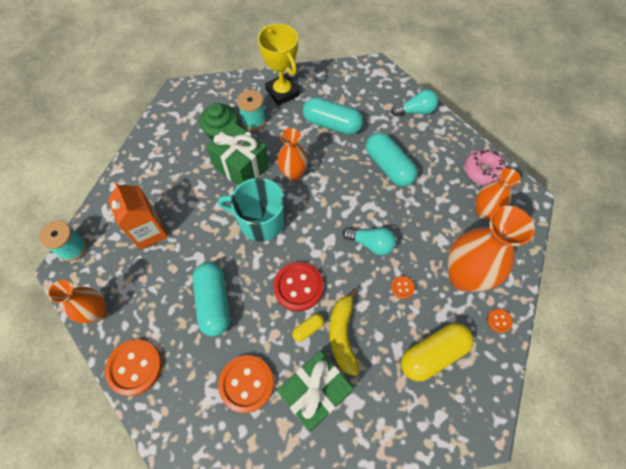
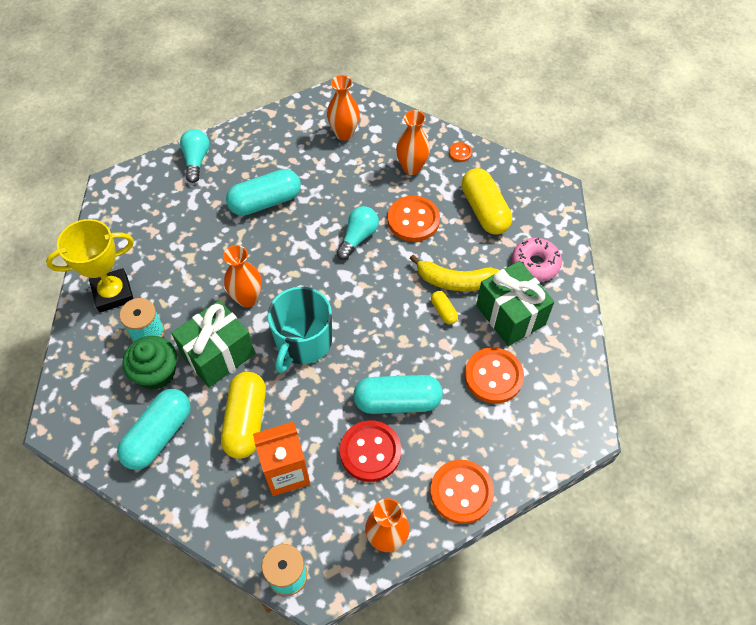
camera: 80 degrees left, 5 degrees down
(189, 197) = (246, 421): none -> yellow capsule
(298, 287) = (395, 313): red button -> red button (370, 452)
(332, 124) = (185, 246): turquoise capsule -> turquoise capsule (159, 435)
(402, 287) = (413, 220): orange button -> orange button, size x2.14
(463, 277) = (411, 168): orange vase -> orange vase, size x0.59
(482, 171) = (296, 122): pink donut -> pink donut (535, 264)

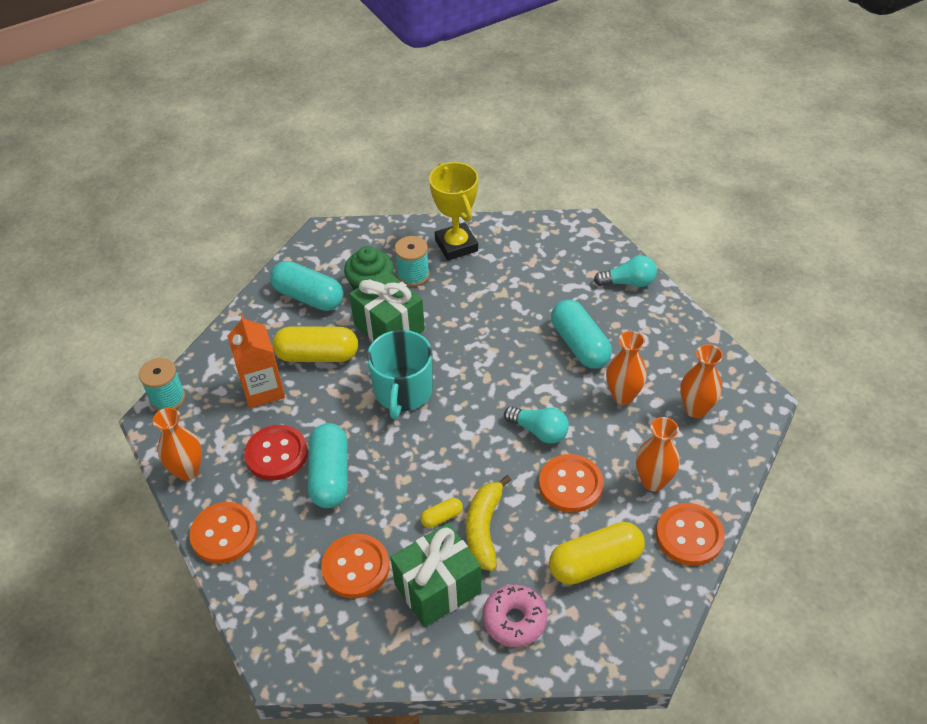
camera: 90 degrees right, 10 degrees down
(247, 298) = (453, 342): orange vase -> orange vase (623, 396)
(303, 341) = (403, 391): turquoise mug -> turquoise mug turned 105 degrees counterclockwise
(460, 153) = (689, 536): orange button -> orange button, size x2.14

